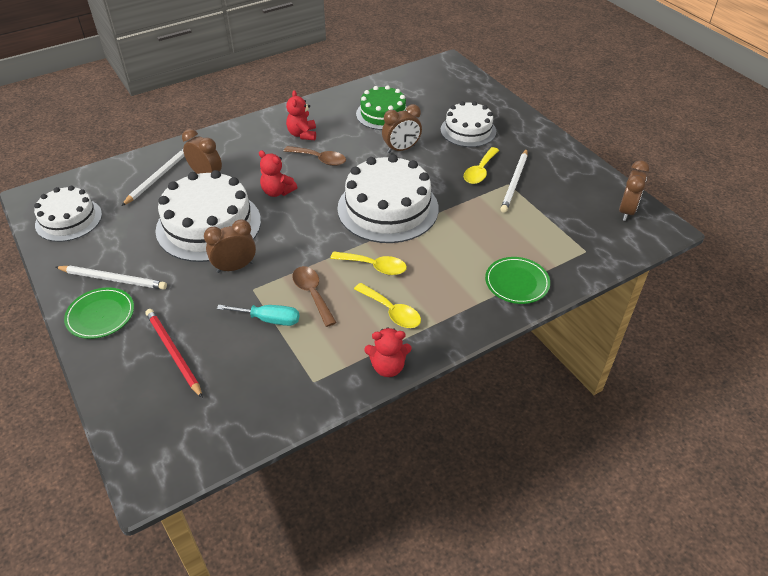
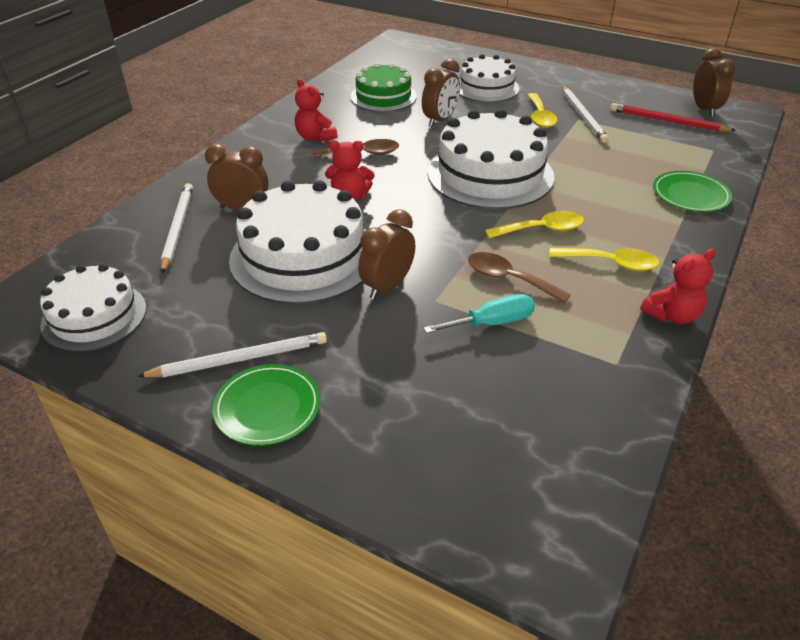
camera: 30 degrees left, 5 degrees down
(173, 353) = (418, 407): red pencil -> red pencil (667, 121)

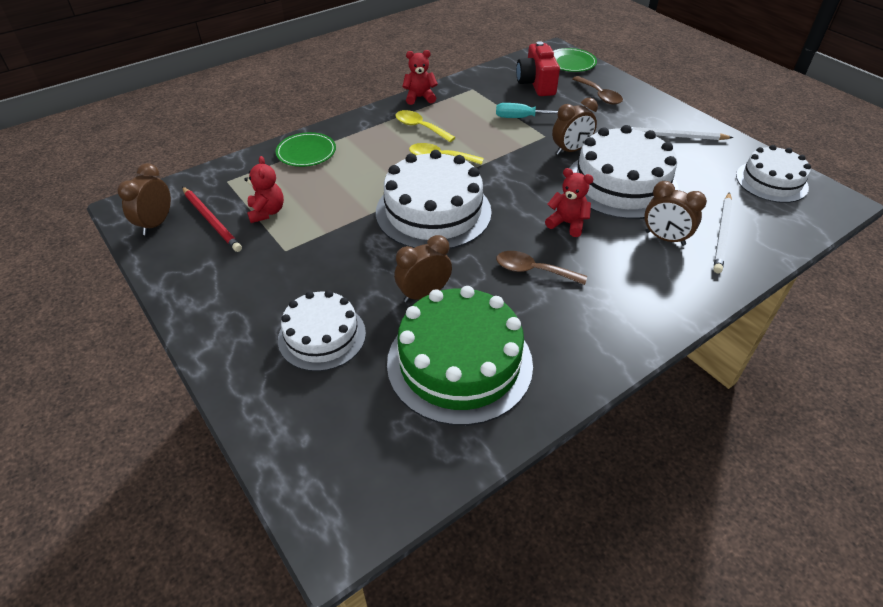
camera: 155 degrees left, 5 degrees up
(267, 407) = (659, 114): green plate -> green plate (571, 62)
(315, 137) = (574, 311): red teddy bear -> red teddy bear (267, 212)
(383, 96) = (459, 363): green cake -> green cake, size x1.61
(509, 279) = (491, 135): brown spoon -> brown spoon (599, 95)
(521, 416) = (536, 84): none -> red camera
(540, 117) = (317, 265): yellow spoon -> none
(583, 116) = (276, 252): white pencil -> none

